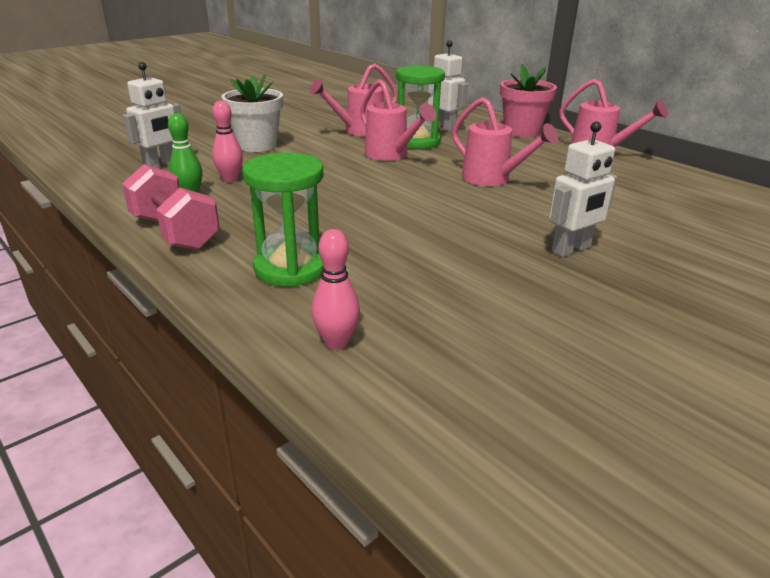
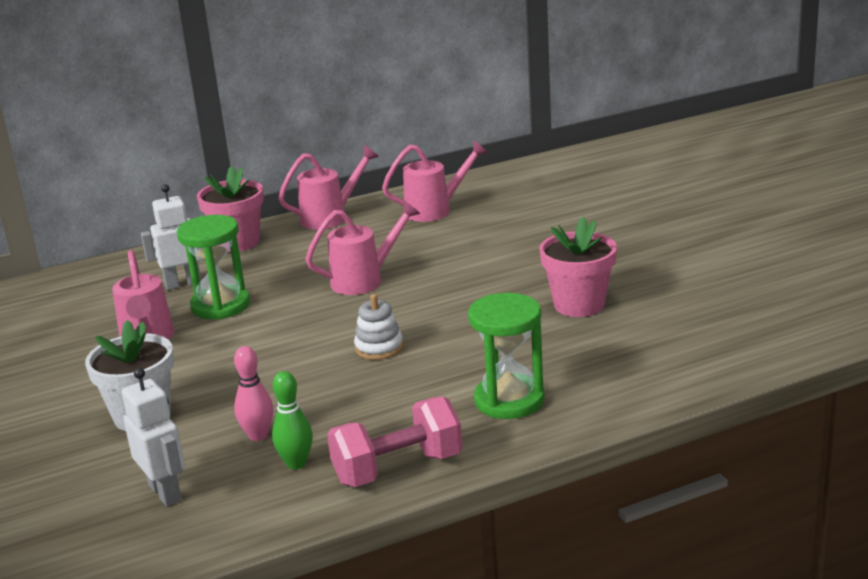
camera: 70 degrees left, 5 degrees down
(336, 342) = (635, 384): pink bowling pin -> none
(374, 200) = (379, 348): none -> white stacking toy
(391, 155) = (254, 326): pink watering can -> pink watering can (435, 210)
(514, 287) = (579, 305): none -> pink flower pot
(571, 249) = (529, 272): white robot -> none

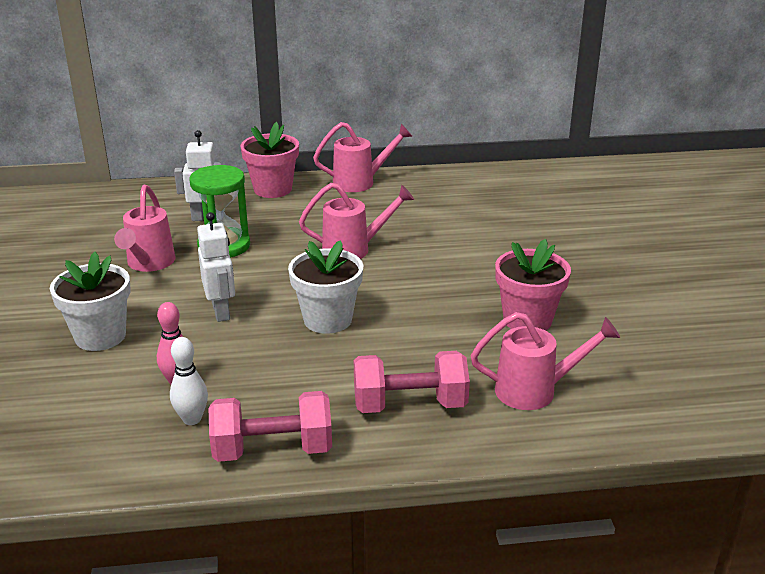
camera: 15 degrees right, 5 degrees up
(165, 492) = (72, 417): white robot -> white robot (221, 311)
(296, 463) = (192, 419): green bowling pin -> white bowling pin
(379, 348) = (327, 319): white stacking toy -> white flower pot
(435, 210) = (451, 194): pink watering can -> pink watering can (535, 391)
(509, 400) = (410, 405): green hourglass -> pink dumbbell

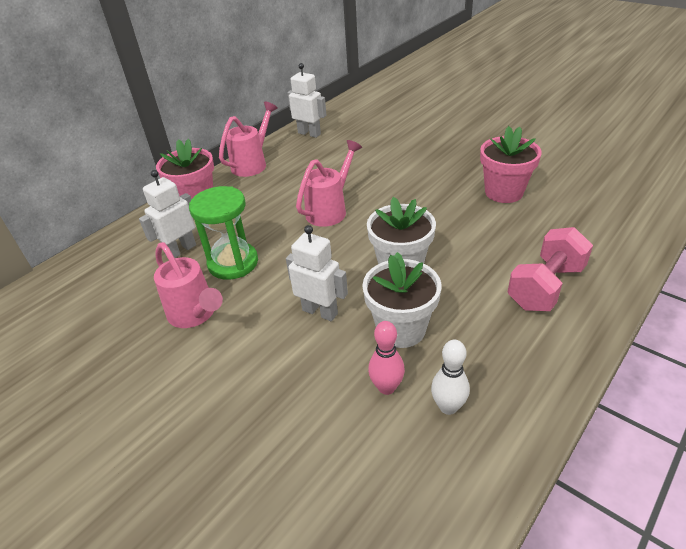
camera: 40 degrees left, 10 degrees up
(100, 336) = (260, 401): white flower pot -> white flower pot (401, 329)
(273, 450) = (534, 382): pink dumbbell -> none
(450, 180) = (309, 133): none -> white robot
(535, 391) = (582, 230): pink watering can -> none

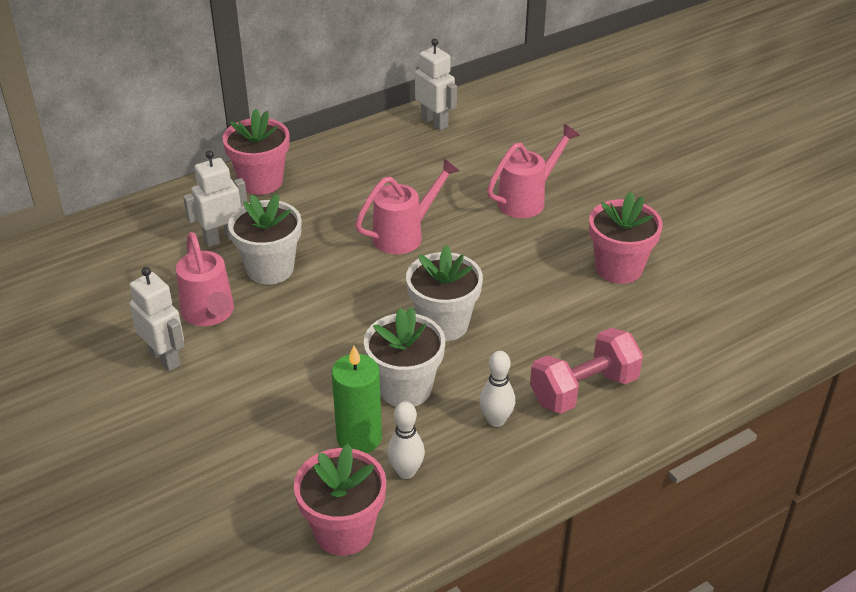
camera: 15 degrees right, 0 degrees up
(233, 263) = (270, 269): green hourglass -> white flower pot
(252, 164) = (346, 148): pink watering can -> pink watering can (527, 200)
(320, 312) = (334, 347): white robot -> white robot (165, 358)
(386, 387) = (359, 438): pink bowling pin -> green candle
(425, 491) = (343, 531): none -> pink flower pot
(494, 333) = (496, 420): none -> white bowling pin

